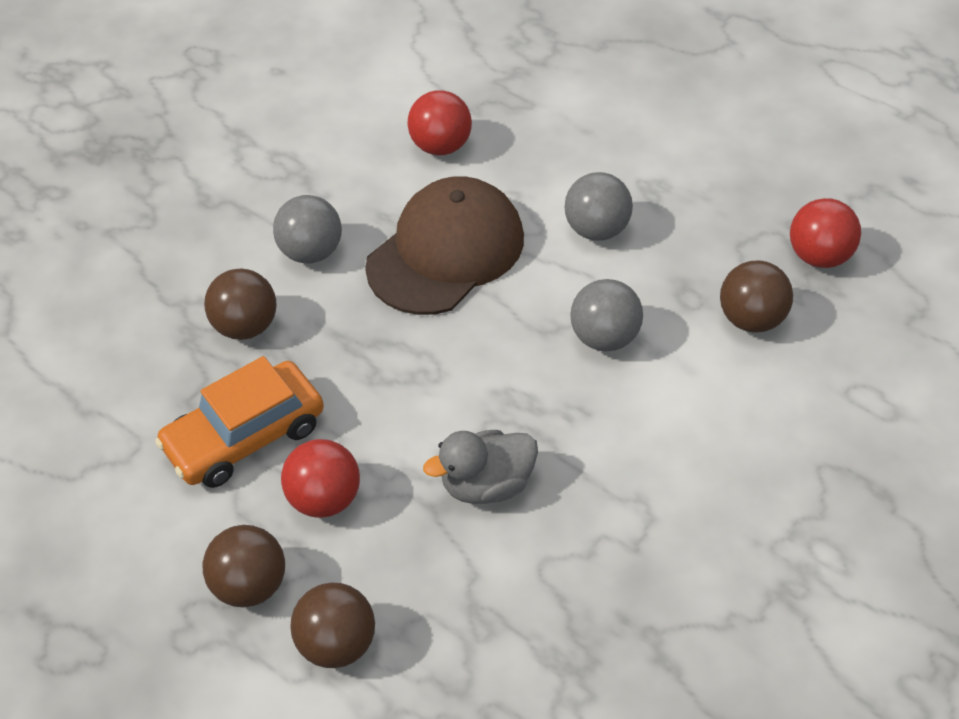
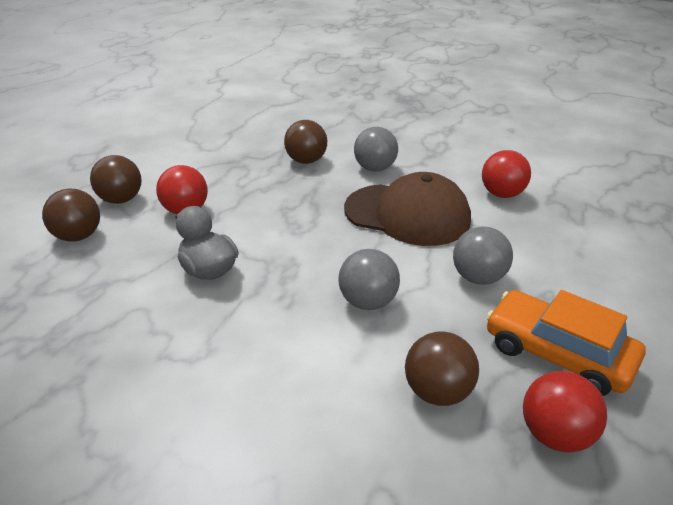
camera: 70 degrees right, 15 degrees down
(245, 436) = (226, 177): orange car -> orange car (557, 353)

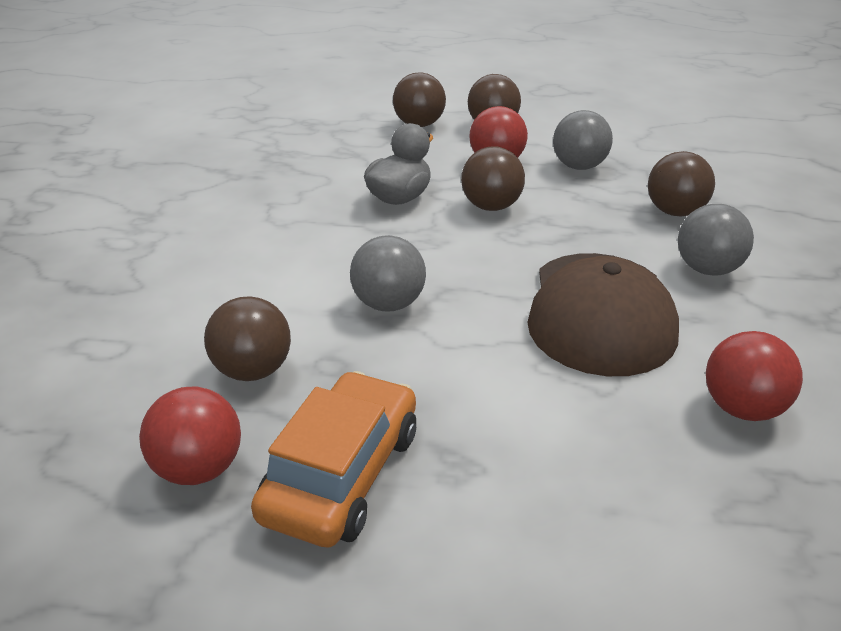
camera: 75 degrees right, 0 degrees up
(254, 227) = (491, 206): none -> brown ball
(478, 278) = (480, 391): grey ball -> grey ball (579, 166)

